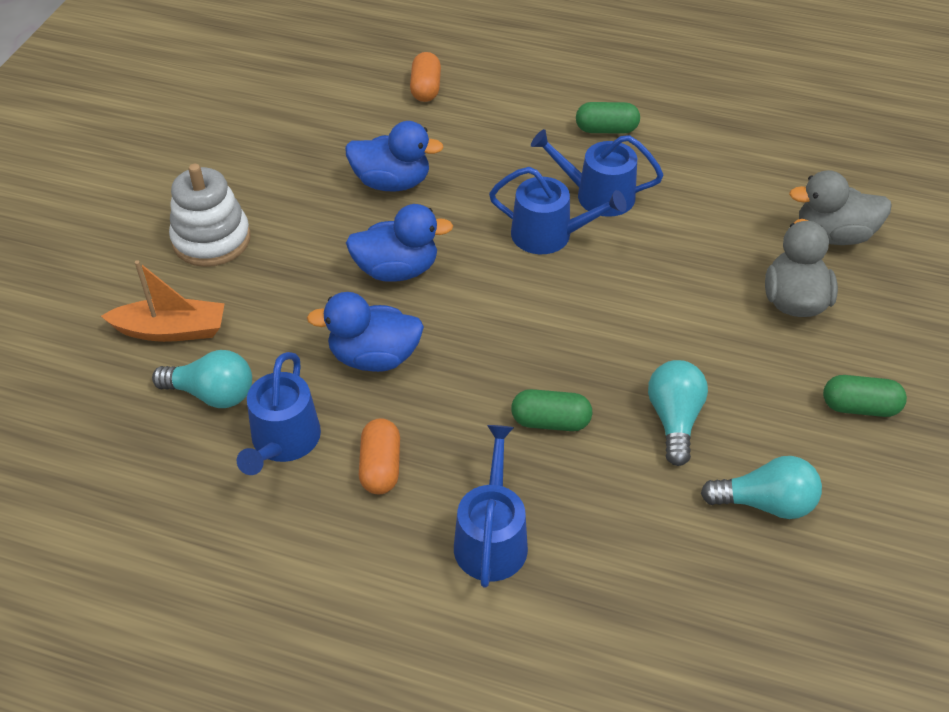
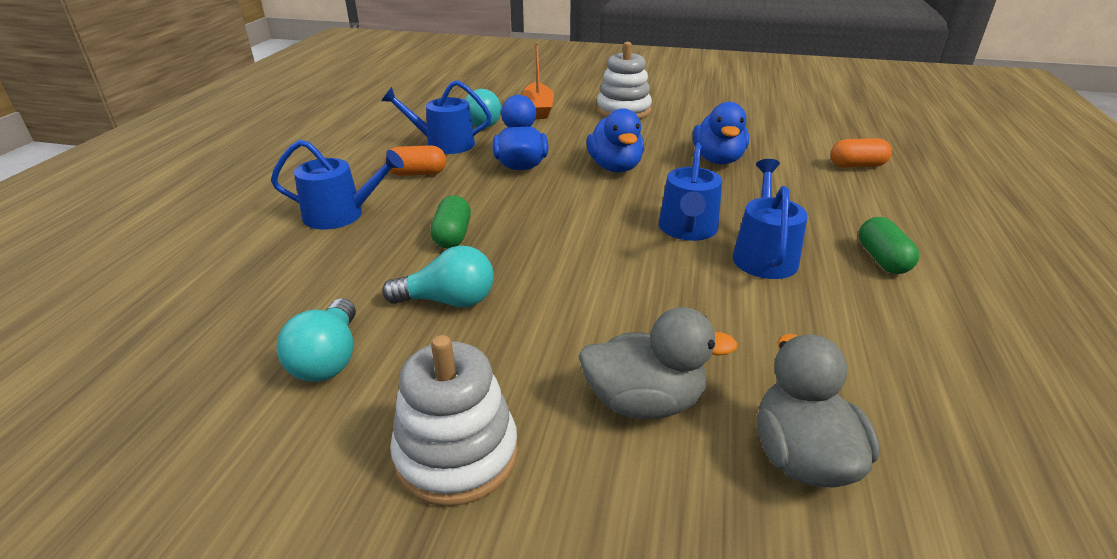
camera: 85 degrees right, 15 degrees down
(859, 407) = (456, 454): green capsule -> white stacking toy

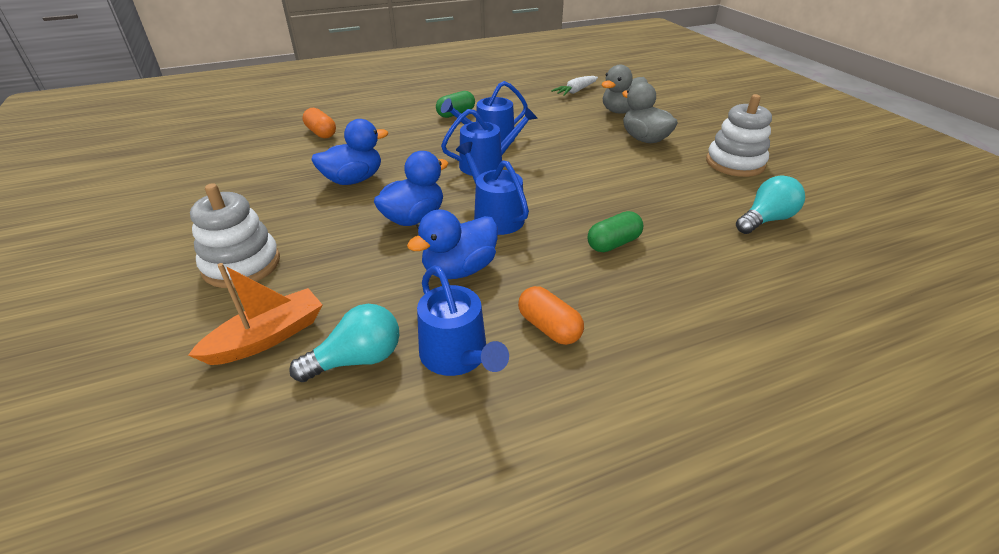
camera: 125 degrees left, 5 degrees up
(341, 215) = (673, 322): blue watering can -> blue watering can (495, 216)
(448, 301) = (671, 209): turquoise light bulb -> none
(972, 452) = (575, 91): none -> white carrot

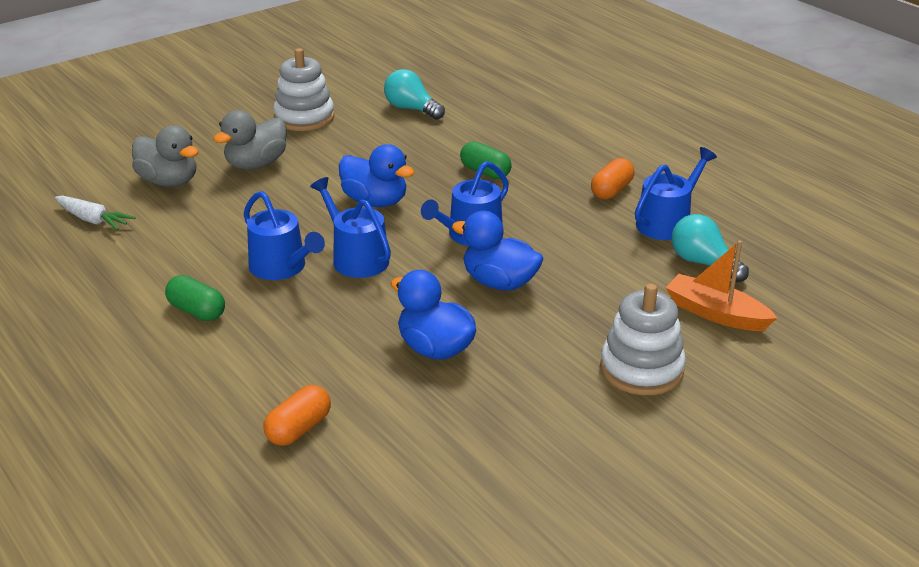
camera: 105 degrees left, 5 degrees down
(459, 269) = (567, 240): blue duck -> blue duck (375, 201)

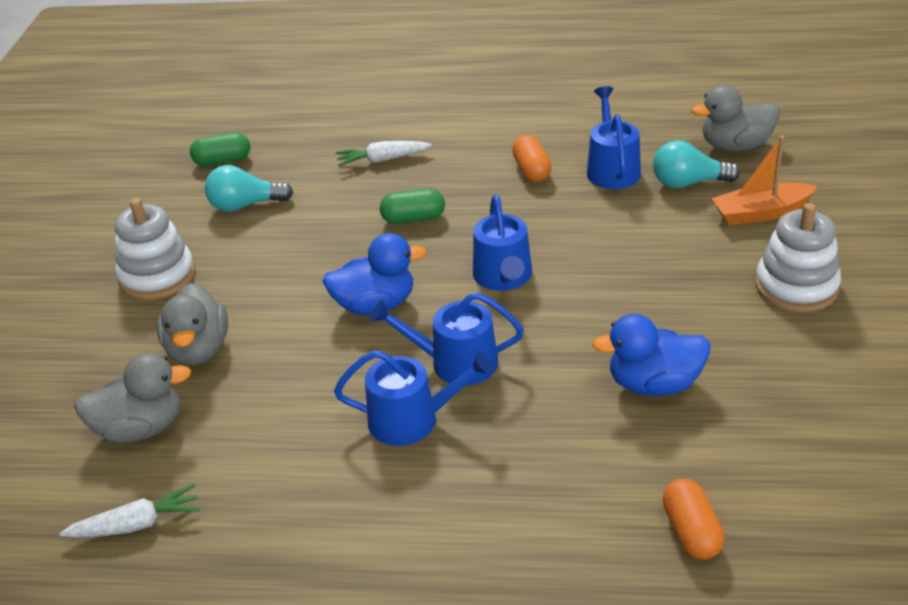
camera: 45 degrees left, 5 degrees up
(197, 311) = (418, 517): green capsule -> green capsule (223, 161)
(499, 282) = (595, 298): blue duck -> none
(533, 130) = (382, 160): none -> white carrot
(792, 264) = (735, 146): none -> grey duck

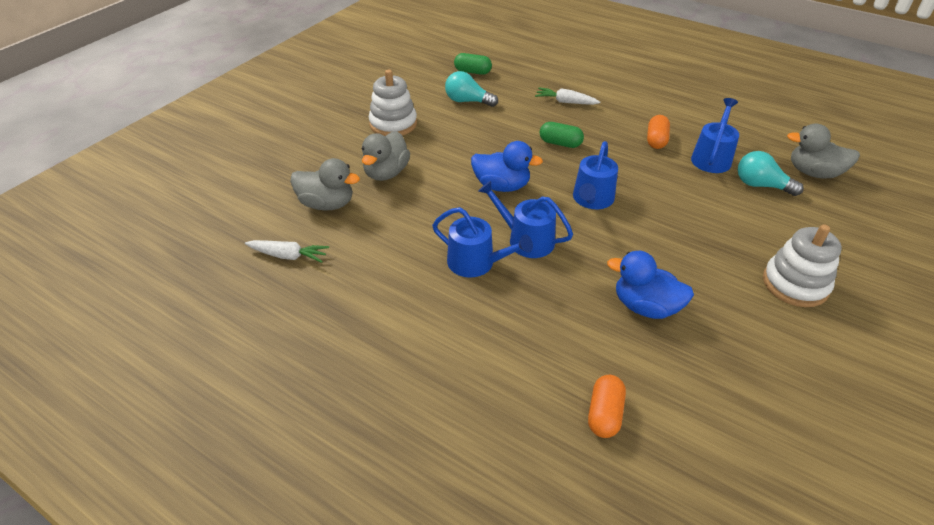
camera: 25 degrees right, 5 degrees up
(761, 213) = (802, 224): orange boat -> none

